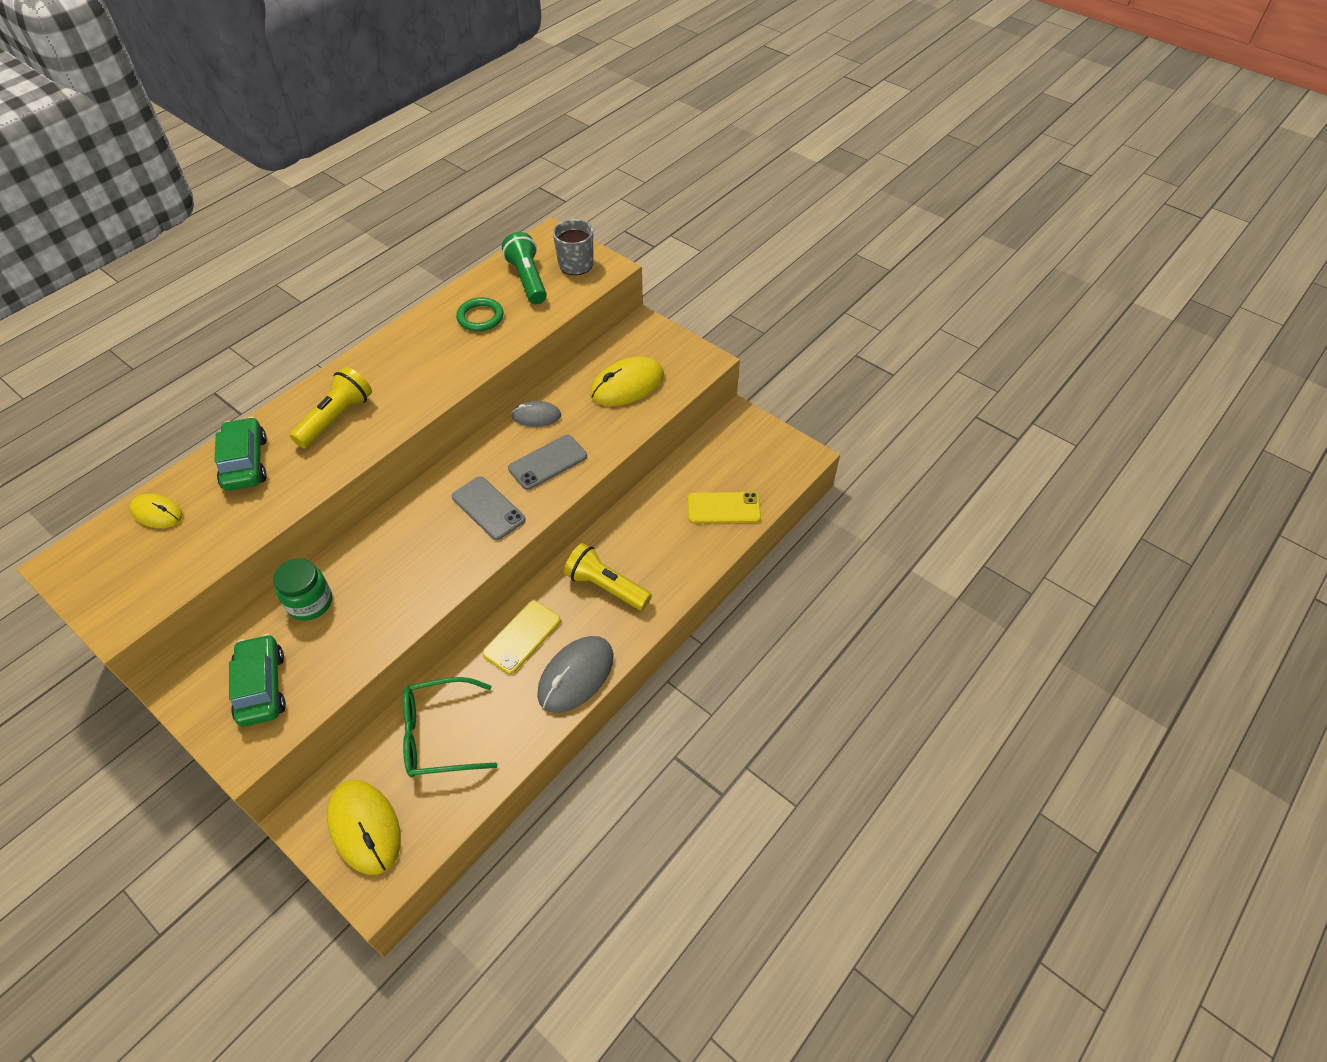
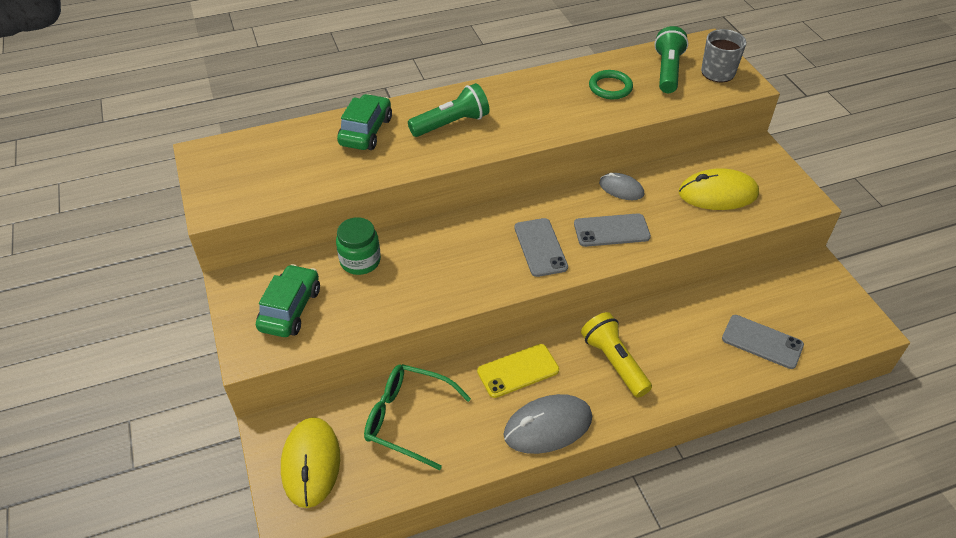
camera: 30 degrees right, 5 degrees down
(157, 513) = (284, 143): yellow mouse -> none
(336, 418) = (451, 124): yellow flashlight -> green flashlight
(724, 508) = (762, 342): yellow phone -> grey phone

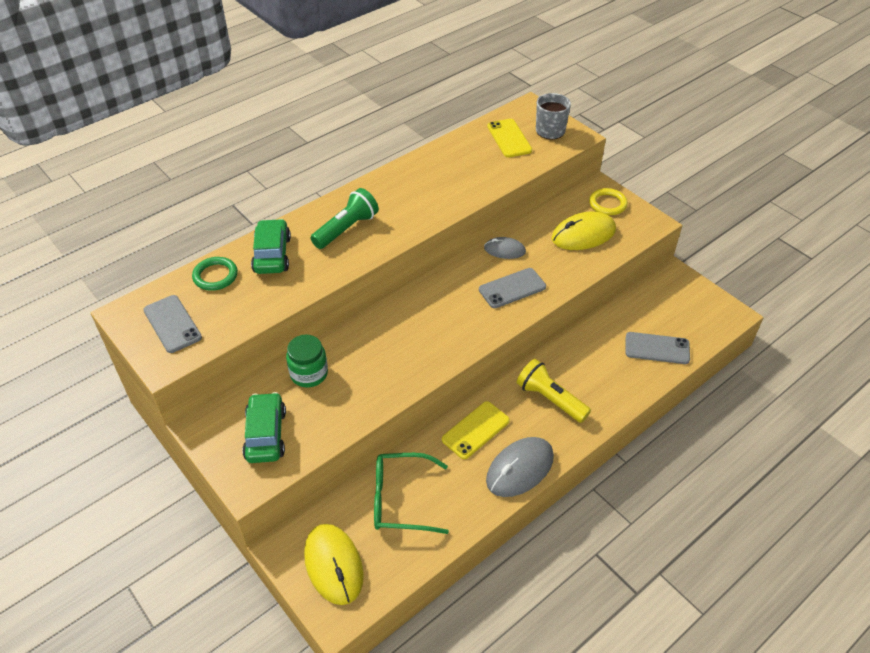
camera: 20 degrees left, 0 degrees up
(540, 247) = (460, 318): grey phone -> grey phone (172, 324)
(610, 87) = (468, 164): green ring -> green ring (215, 276)
(667, 71) = (509, 138): green flashlight -> yellow phone
(760, 168) = (607, 204): none -> yellow ring

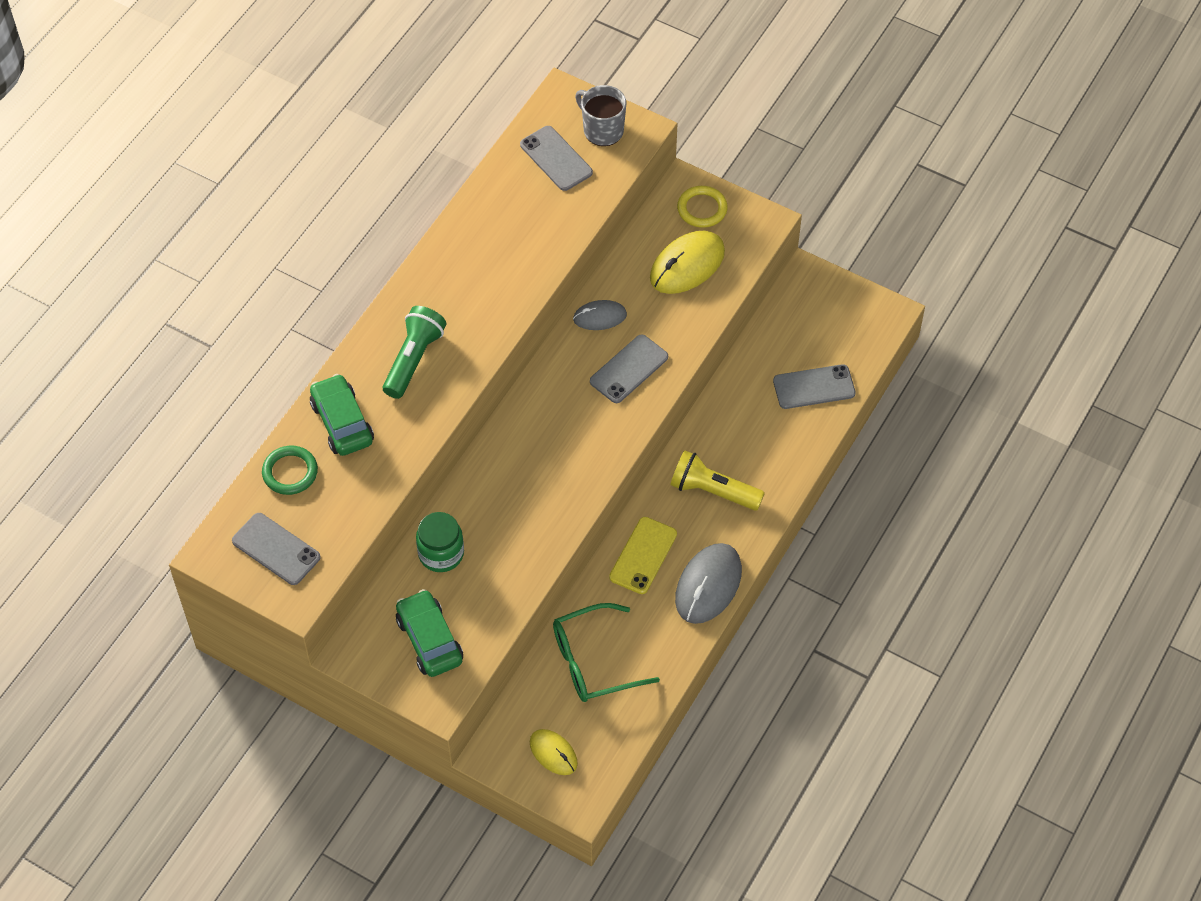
camera: 20 degrees left, 10 degrees up
(333, 565) = (553, 753): yellow mouse -> yellow mouse, size x0.59
(509, 138) = (556, 159): yellow phone -> grey phone

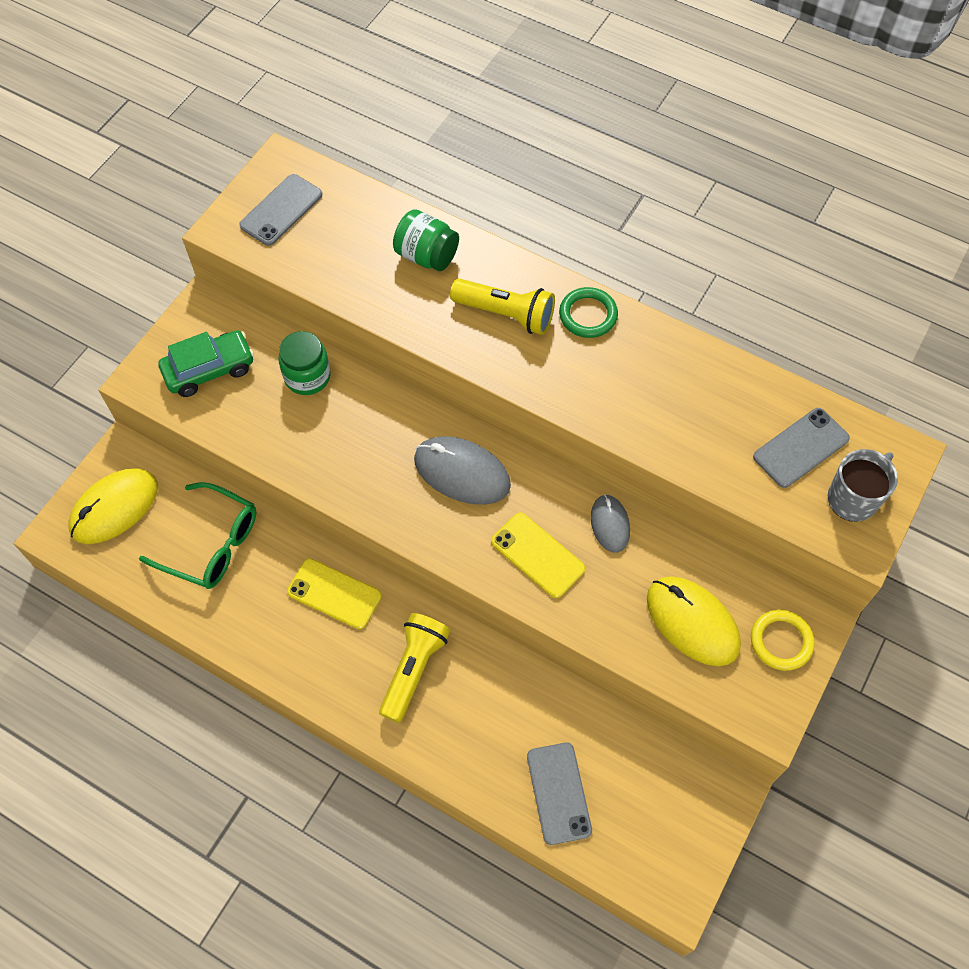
camera: 90 degrees right, 5 degrees up
(290, 472) = (369, 216): green ring -> green ring (588, 315)
(342, 422) = (426, 256): green car -> green jar
(414, 359) = (506, 314): green flashlight -> yellow flashlight
(553, 753) = (114, 507): yellow mouse -> yellow mouse, size x1.69
(593, 661) = (212, 544): green glasses -> green glasses turned 135 degrees clockwise
(629, 369) = (537, 555): grey phone -> yellow phone
(708, 585) = (293, 661): grey mouse -> grey mouse (462, 472)

